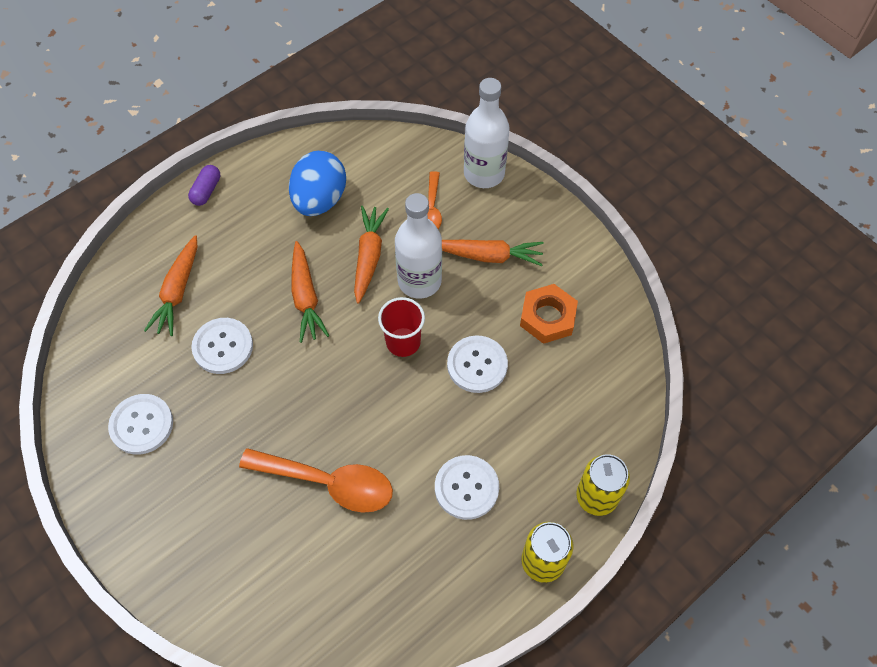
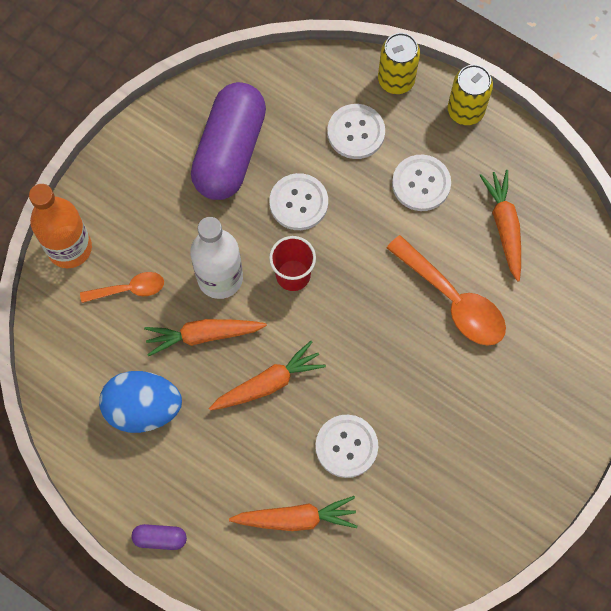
camera: 105 degrees left, 10 degrees up
(141, 425) = (452, 493): white button -> white button (356, 132)
(328, 483) = (453, 300): orange spoon -> orange spoon turned 135 degrees clockwise
(484, 173) = (69, 248): white bottle -> orange bottle
(488, 256) = (173, 220): orange carrot -> orange carrot (504, 226)
(547, 317) = (230, 152): orange nut -> purple capsule

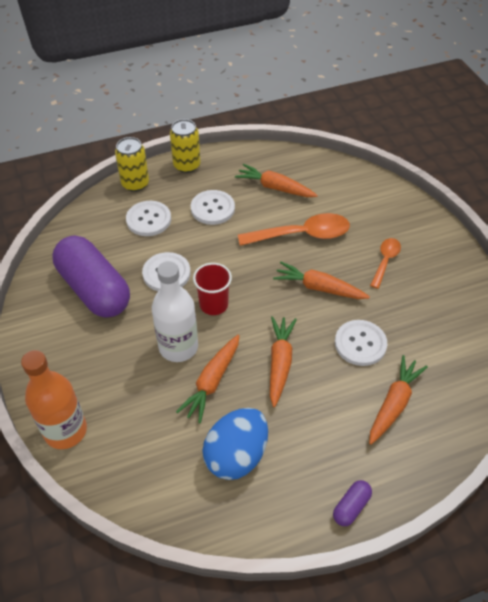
camera: 55 degrees left, 20 degrees down
(129, 289) = (135, 409): orange spoon -> orange spoon (385, 261)
(390, 363) = (319, 288): none -> orange carrot

